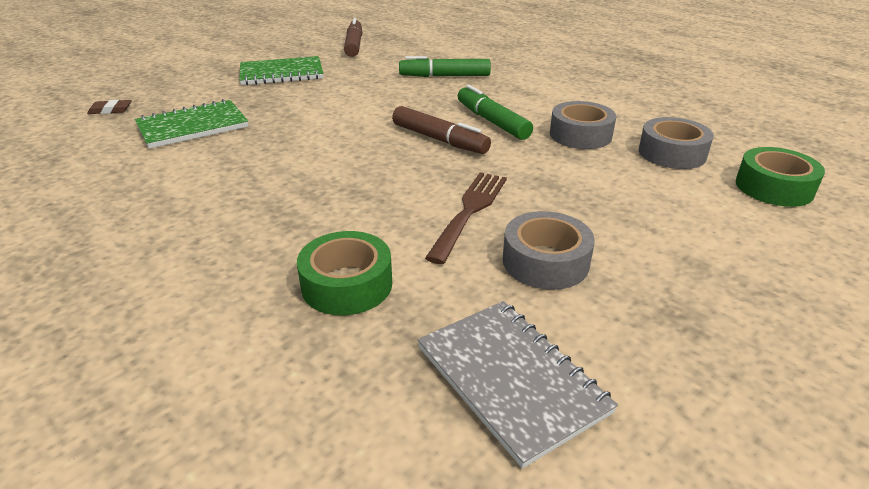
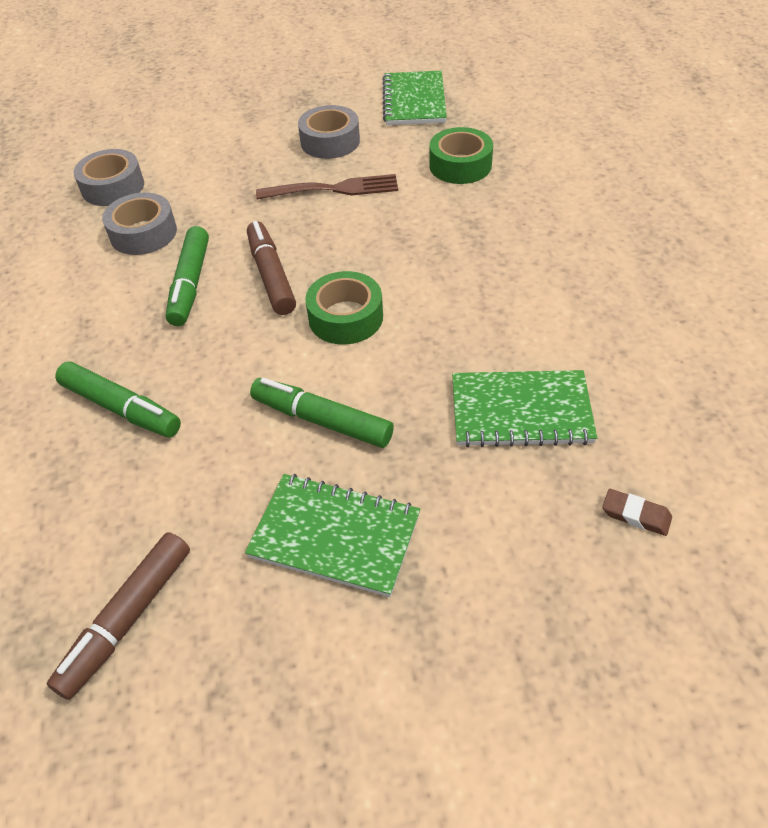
camera: 145 degrees left, 15 degrees up
(323, 97) = (322, 420): none -> green marker
(470, 211) = (334, 189): brown fork -> brown fork turned 150 degrees counterclockwise
(511, 379) = (414, 101): grey notebook -> green notebook
(774, 187) = (110, 138): green tape -> green tape (345, 317)

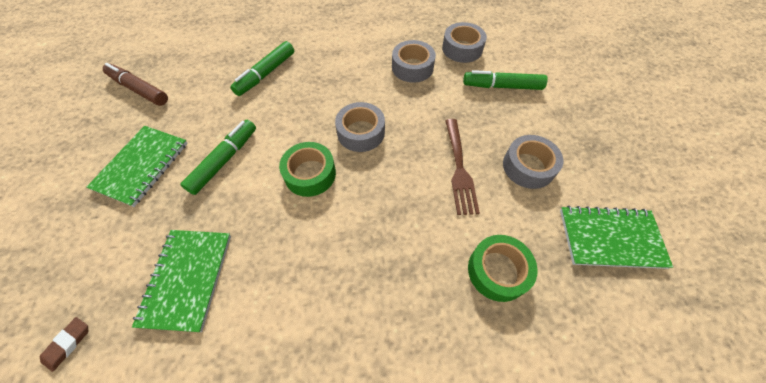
camera: 90 degrees right, 10 degrees up
(190, 284) = (359, 93): green marker -> green marker (502, 86)
(271, 275) = (361, 132): brown marker -> grey tape

